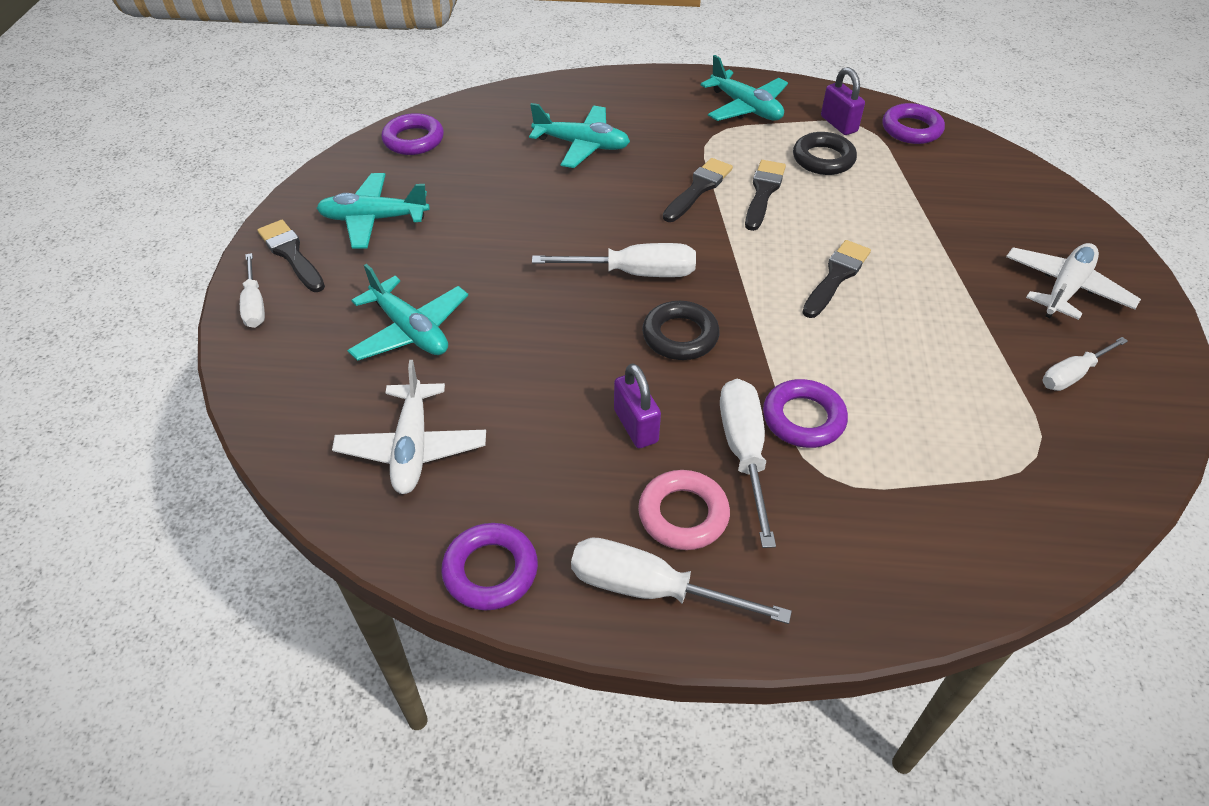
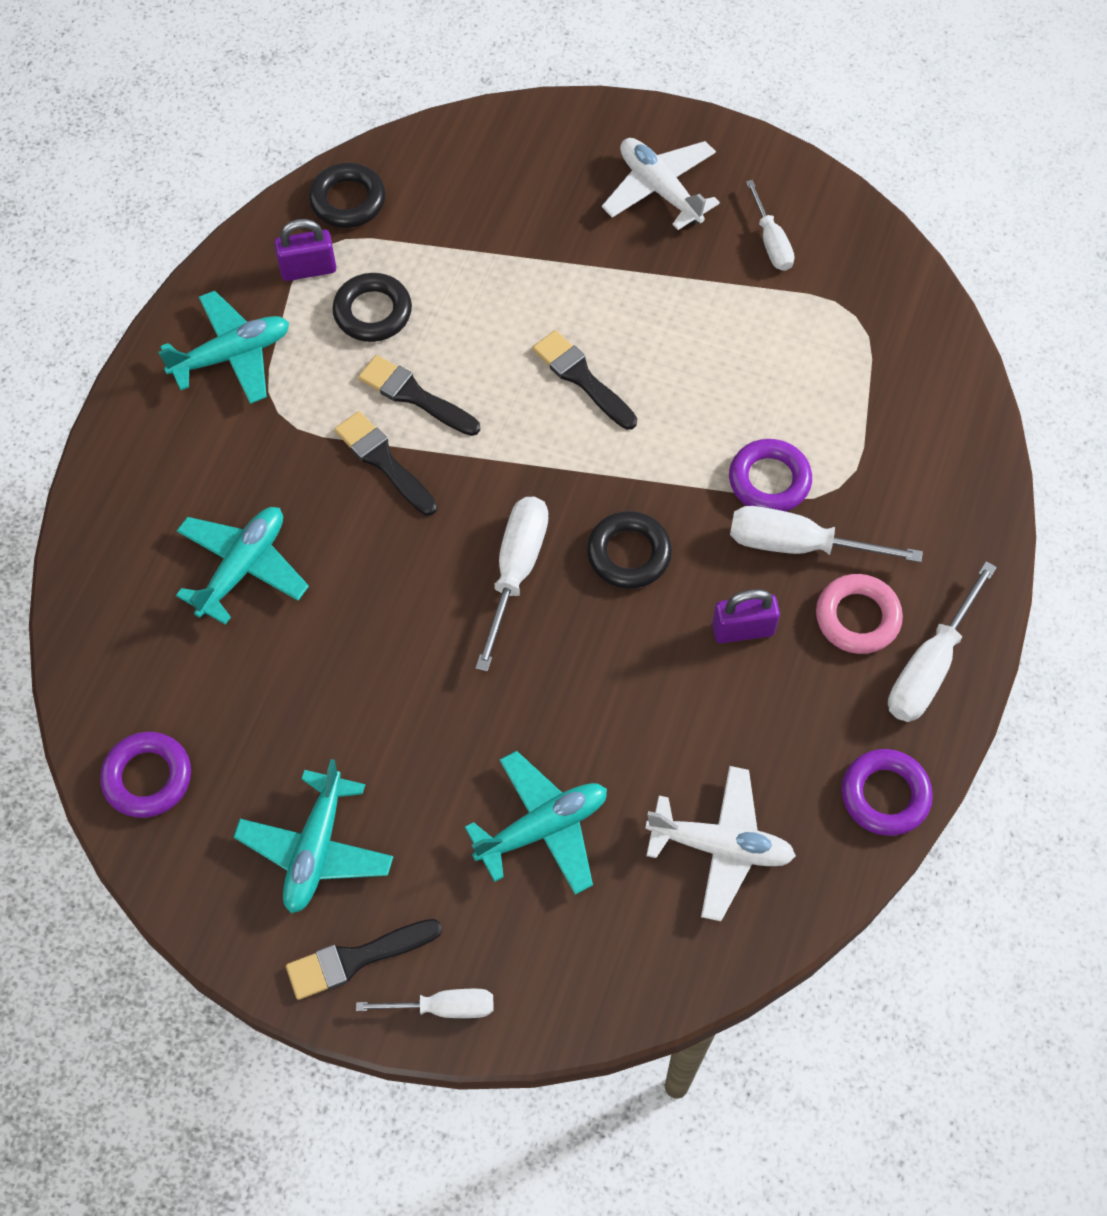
camera: 75 degrees left, 15 degrees up
(911, 129) = (348, 200): purple ring -> black ring

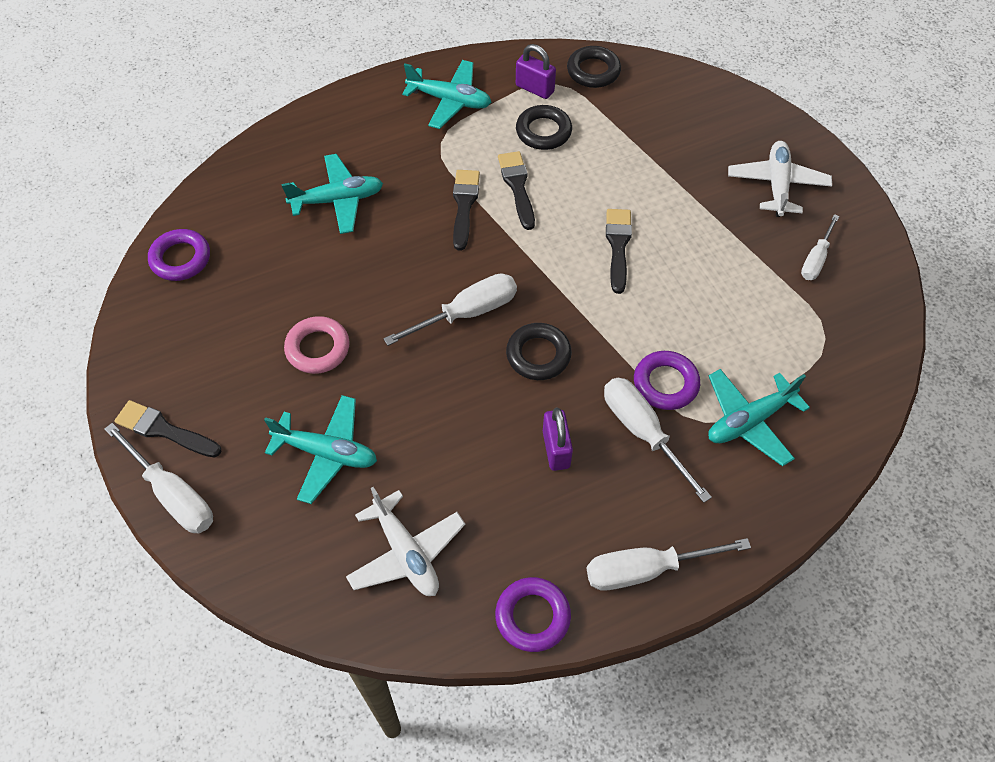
camera: 45 degrees right, 5 degrees down
(316, 849) = (210, 360): turquoise plane -> turquoise plane (749, 421)
(443, 1007) = (172, 494): white screwdriver -> white screwdriver, size x1.57
(743, 629) = (556, 449): purple padlock -> purple padlock turned 45 degrees clockwise
(857, 617) = (632, 502): pink ring -> pink ring (318, 348)

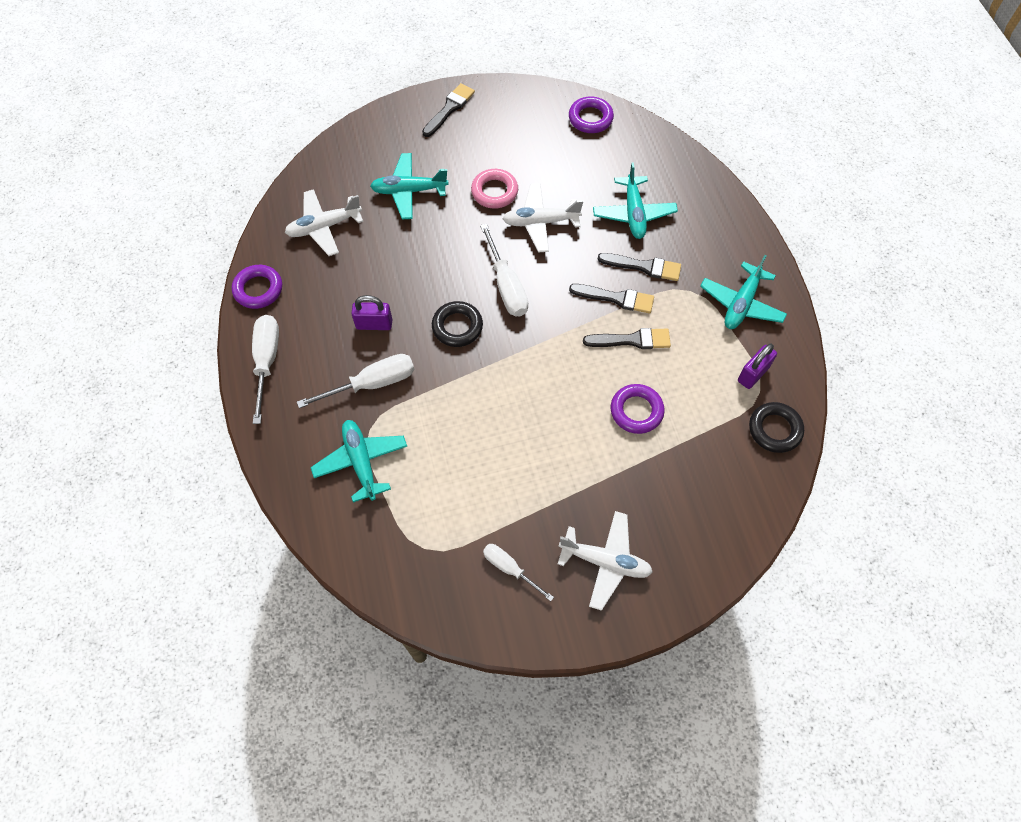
camera: 100 degrees right, 5 degrees up
(172, 494) = (401, 113): white screwdriver -> none
(327, 453) = (409, 191): turquoise plane -> turquoise plane turned 60 degrees clockwise
(363, 291) = (540, 222): none -> white plane
(543, 131) = (696, 371): black ring -> none
(618, 246) = (553, 405): black brush -> black brush (643, 267)
(665, 383) = (410, 409): purple ring -> purple ring (636, 411)

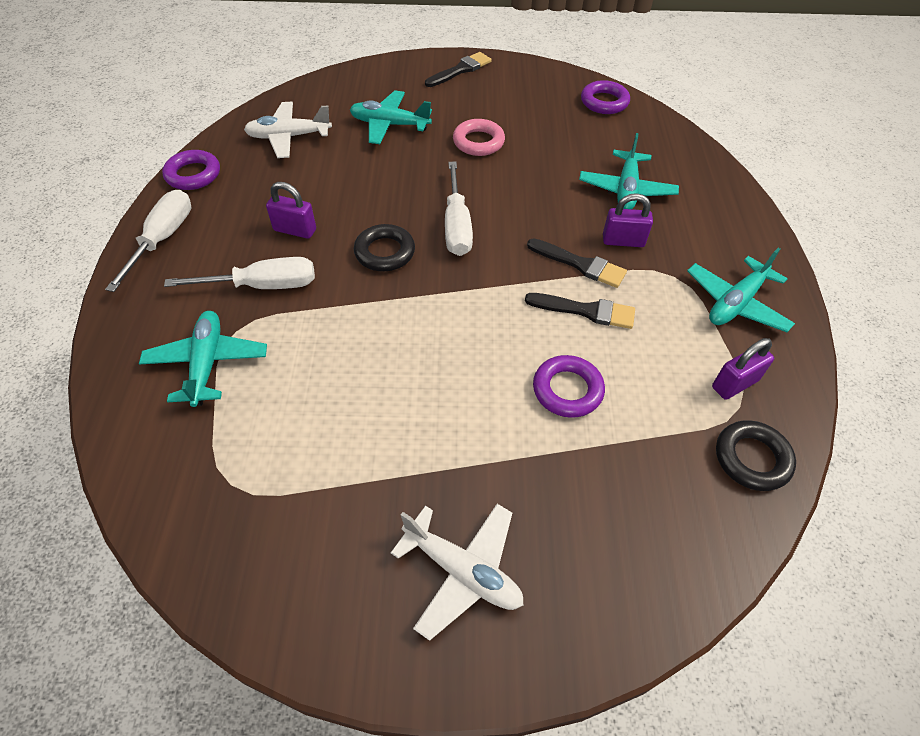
camera: 15 degrees right, 10 degrees down
(510, 569) = (328, 543): white screwdriver -> none
(540, 222) = (517, 177): white plane -> none
(643, 267) = (623, 241): black brush -> purple padlock

